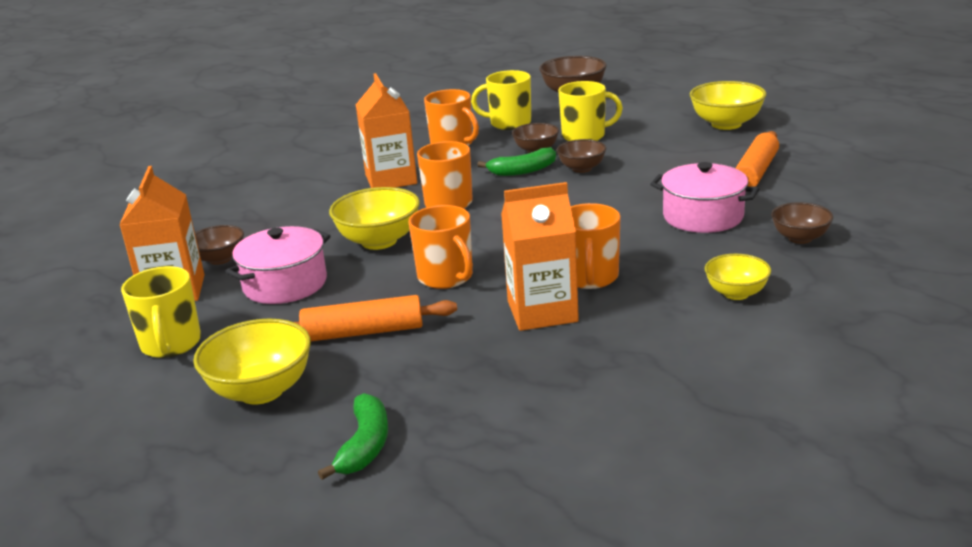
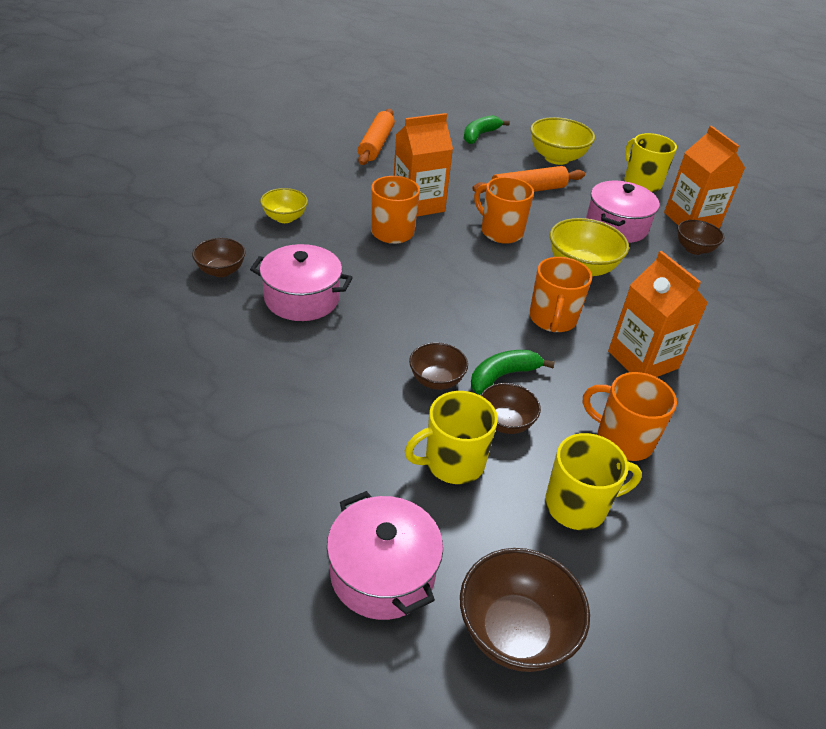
camera: 160 degrees right, 15 degrees up
(365, 445) = (479, 135): green banana -> green banana turned 45 degrees clockwise
(642, 106) = (382, 573): none -> pink pot
(726, 124) = (251, 500): yellow bowl -> none
(755, 172) = (237, 371): orange rolling pin -> orange rolling pin (376, 144)

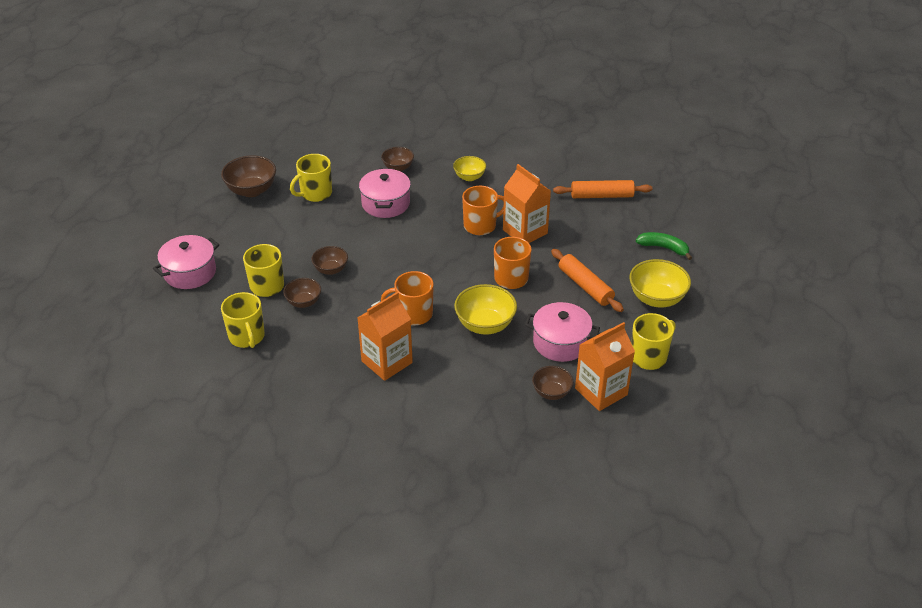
camera: 80 degrees right, 0 degrees up
(232, 366) = (315, 193): none -> yellow mug
(503, 376) = (345, 297): green banana -> none
(515, 632) = (164, 320): brown bowl -> brown bowl (251, 190)
(622, 439) = (305, 354): orange mug -> none

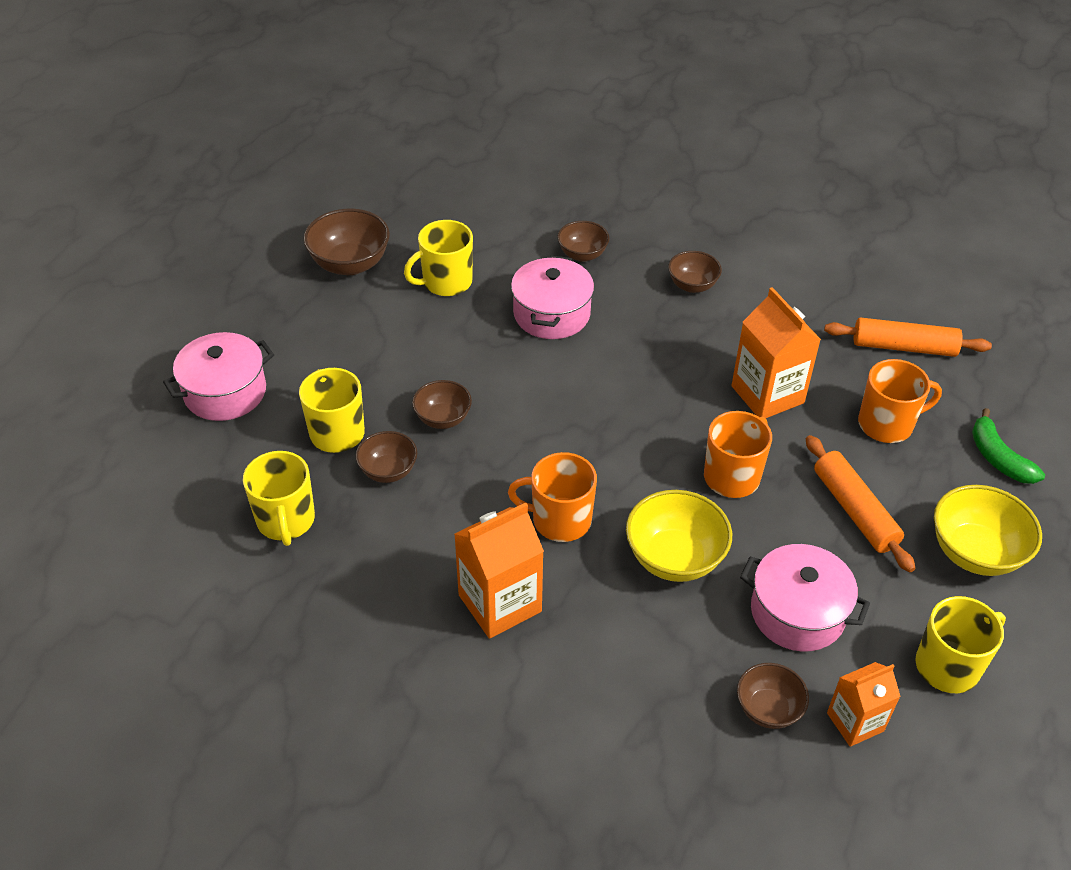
camera: 10 degrees right, 5 degrees up
(469, 177) = (692, 285): yellow bowl -> brown bowl
(481, 225) = (697, 373): orange mug -> orange mug (887, 424)
(601, 391) = (855, 722): orange carton -> orange carton, size x0.63
(664, 248) = (998, 458): green banana -> green banana turned 150 degrees counterclockwise

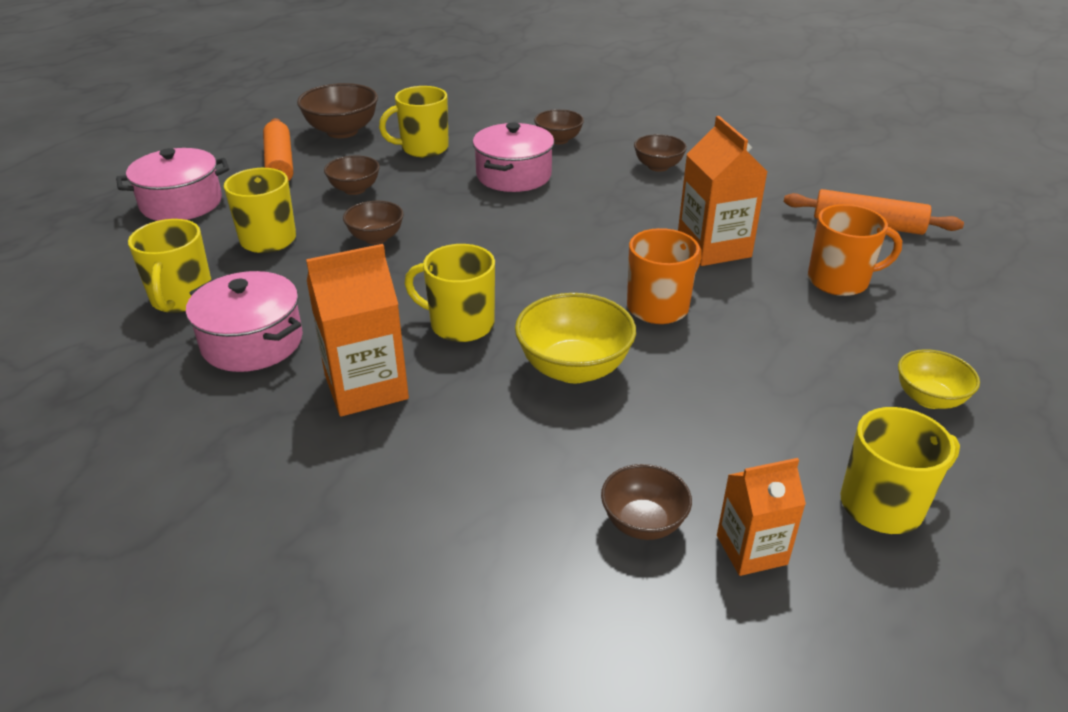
camera: 10 degrees right, 10 degrees down
(388, 471) = (303, 271): brown bowl -> brown bowl (354, 189)
(559, 520) = (460, 324): orange mug -> yellow mug
(797, 612) = (703, 431): pink pot -> pink pot (252, 342)
(854, 510) = (790, 347): orange rolling pin -> orange rolling pin (279, 163)
(975, 553) = (929, 398): yellow bowl -> yellow bowl, size x0.62
(998, 458) = (964, 318): green banana -> none

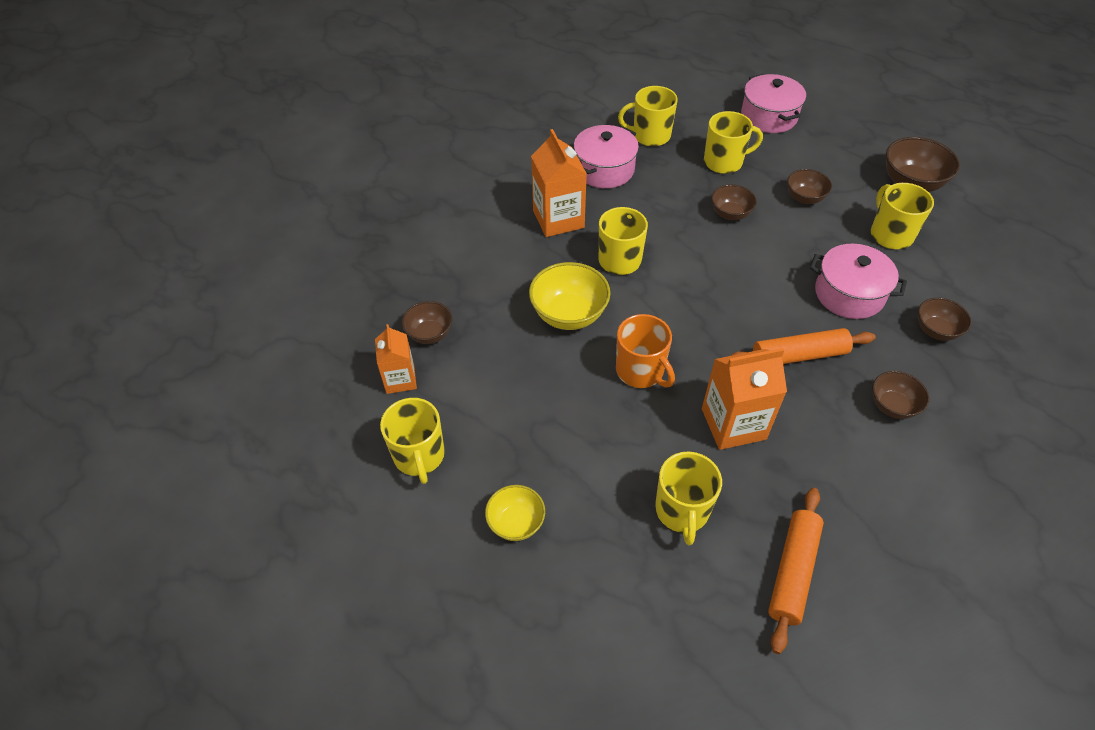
camera: 95 degrees right, 15 degrees up
(279, 163) = (841, 154): orange rolling pin -> orange rolling pin (799, 355)
(840, 281) = (682, 511): orange mug -> yellow mug

